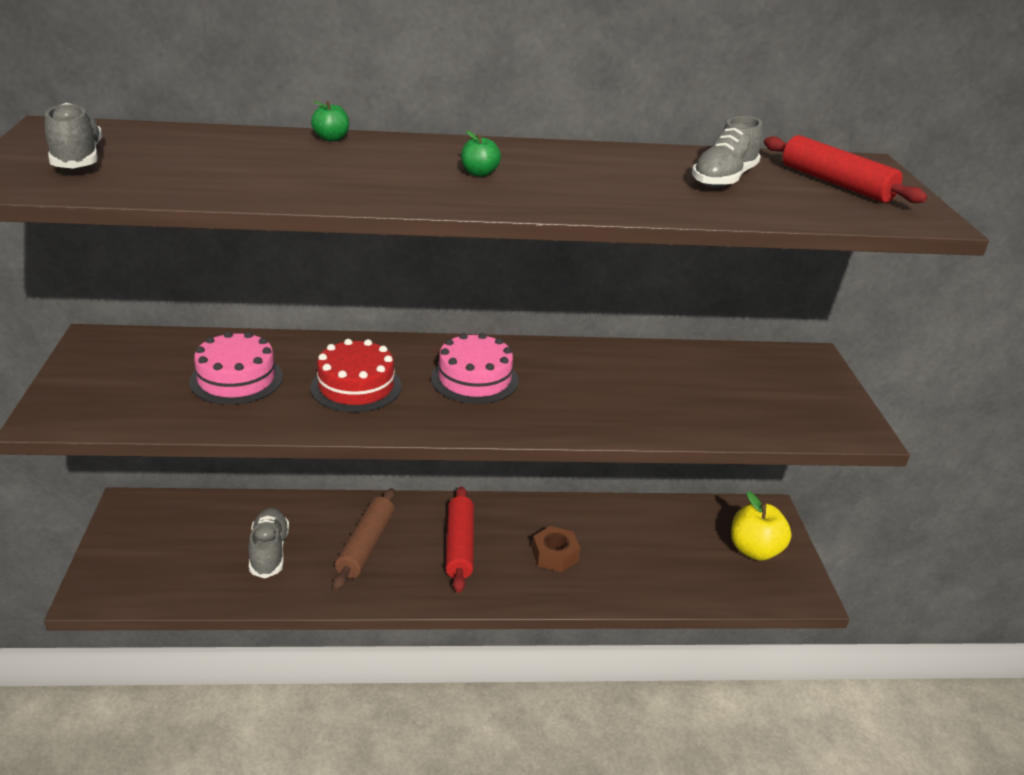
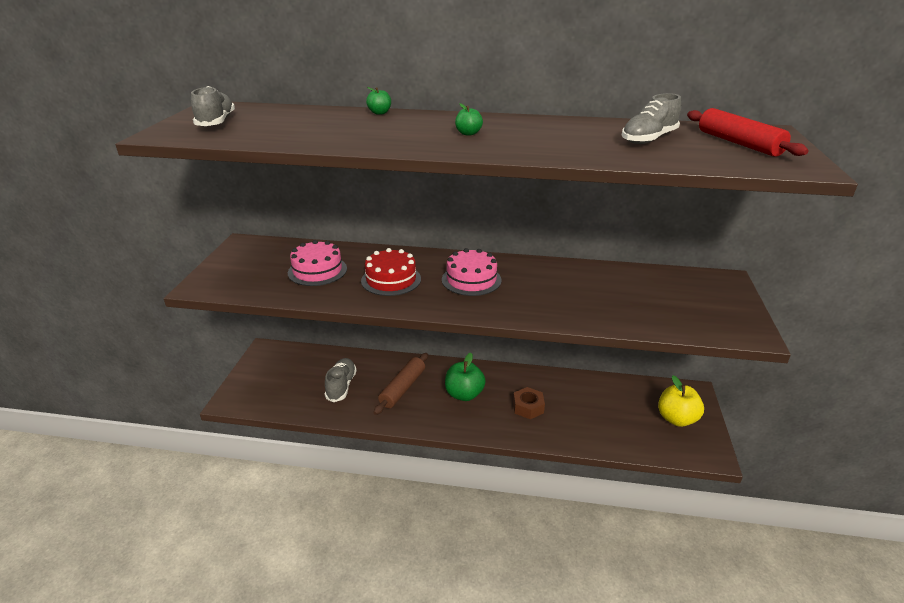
camera: 15 degrees right, 0 degrees up
(459, 546) = (464, 394): red rolling pin -> green apple

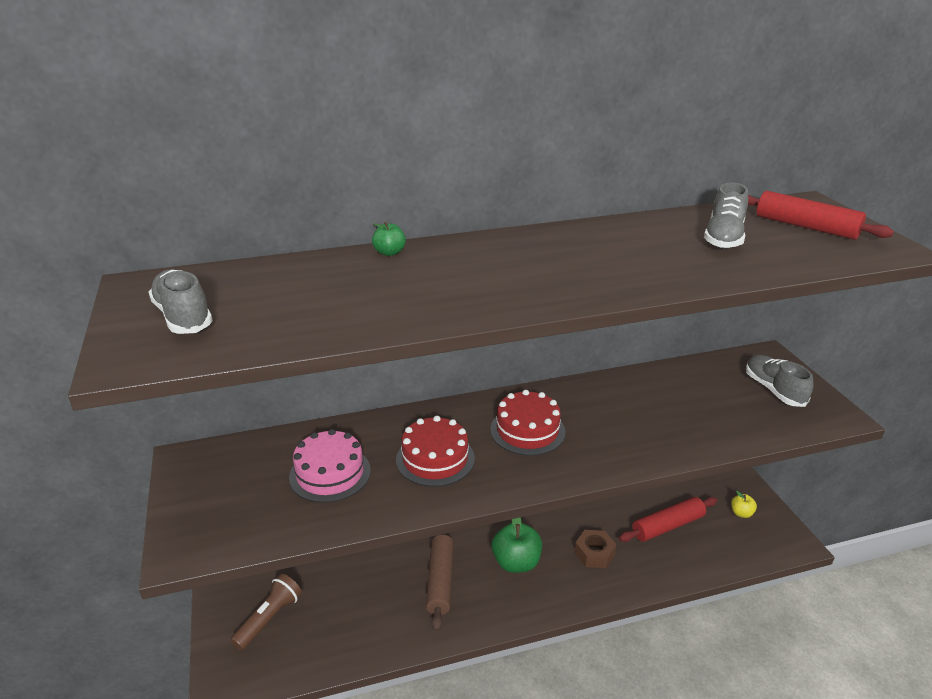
camera: 25 degrees left, 0 degrees up
(282, 374) = (269, 618): none -> brown flashlight
(341, 386) = (361, 606): grey shoe -> grey shoe (774, 390)
(468, 133) = (536, 267): green apple -> none
(471, 280) = (527, 430): pink cake -> red cake
(603, 408) = (667, 526): none -> red rolling pin
(676, 419) = (741, 513): yellow apple -> yellow apple, size x0.52

